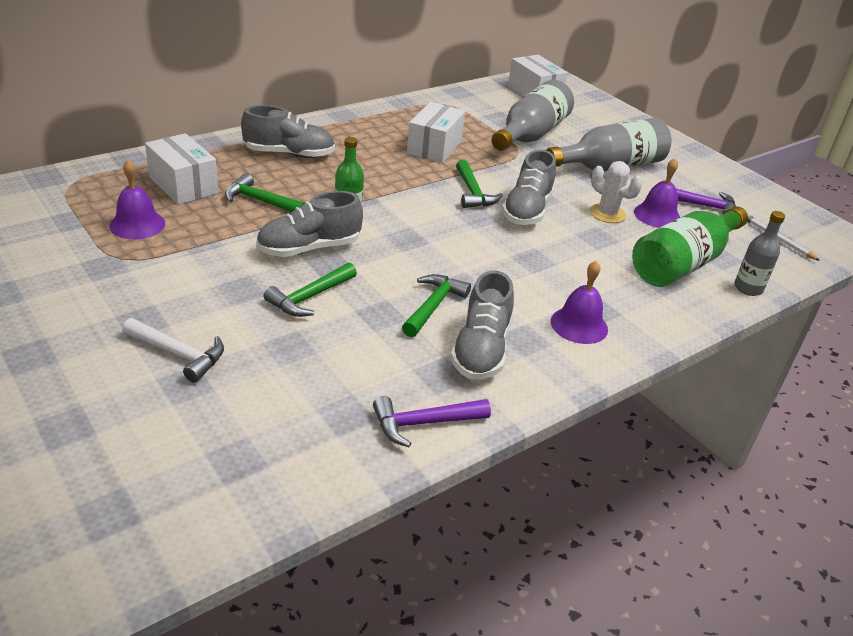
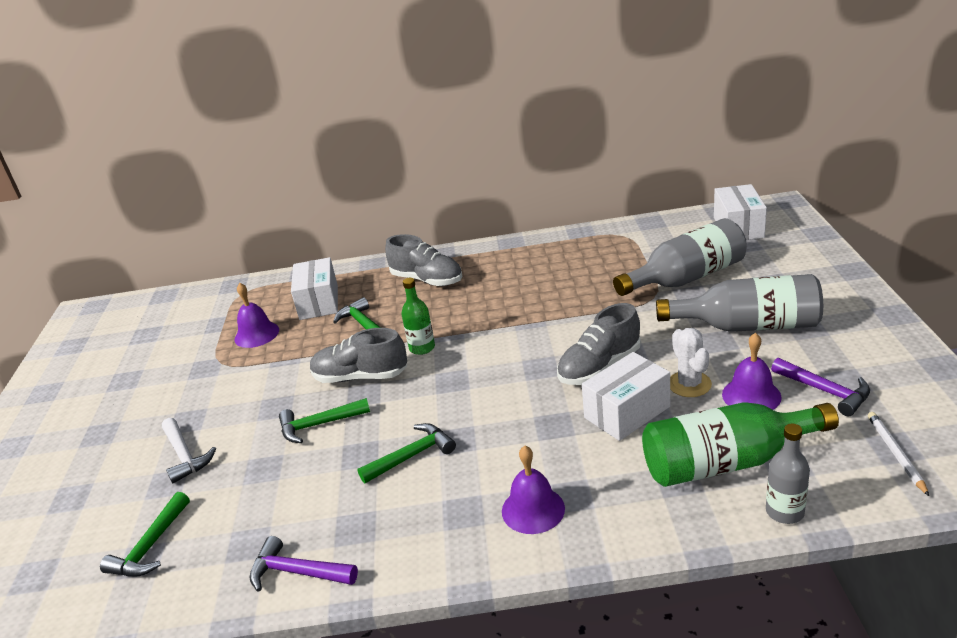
camera: 40 degrees right, 5 degrees down
(434, 147) = (567, 284): white box -> white box (627, 412)
(473, 193) = (560, 339): green hammer -> green hammer (150, 547)
(481, 350) = (412, 512): grey shoe -> none

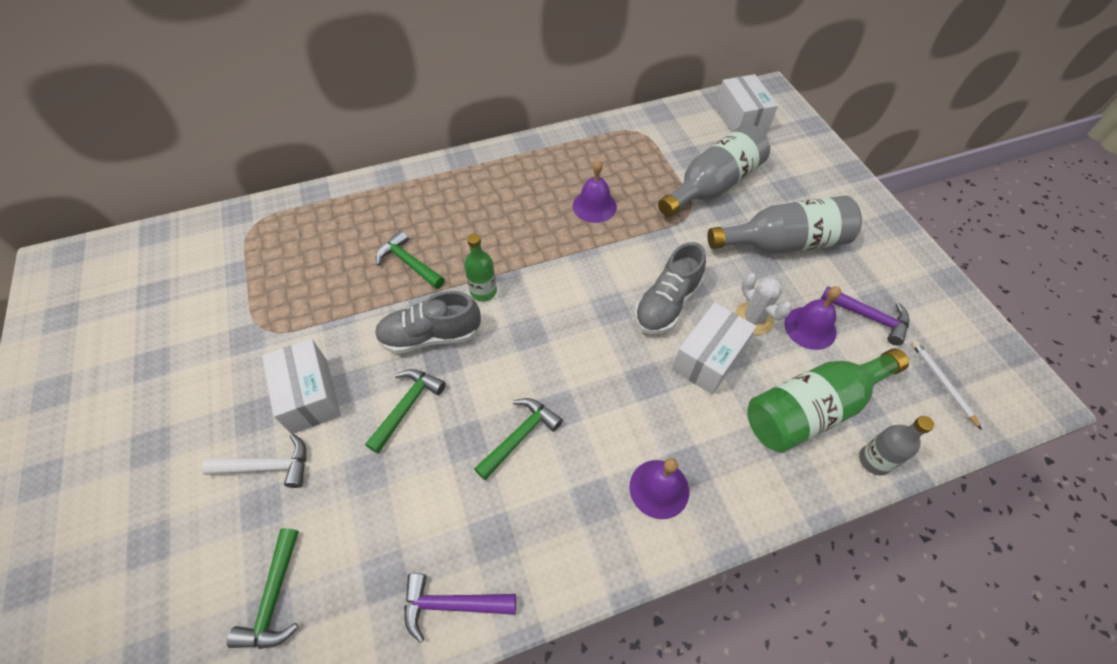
camera: 20 degrees left, 25 degrees up
(185, 456) = (268, 466): white hammer -> white hammer turned 45 degrees counterclockwise
(256, 334) = (291, 284): purple bell -> purple bell (594, 206)
(319, 302) = (348, 234): white box -> white box (309, 395)
(319, 425) = (407, 406): green hammer -> green hammer turned 150 degrees clockwise
(427, 280) = (458, 197): grey shoe -> none

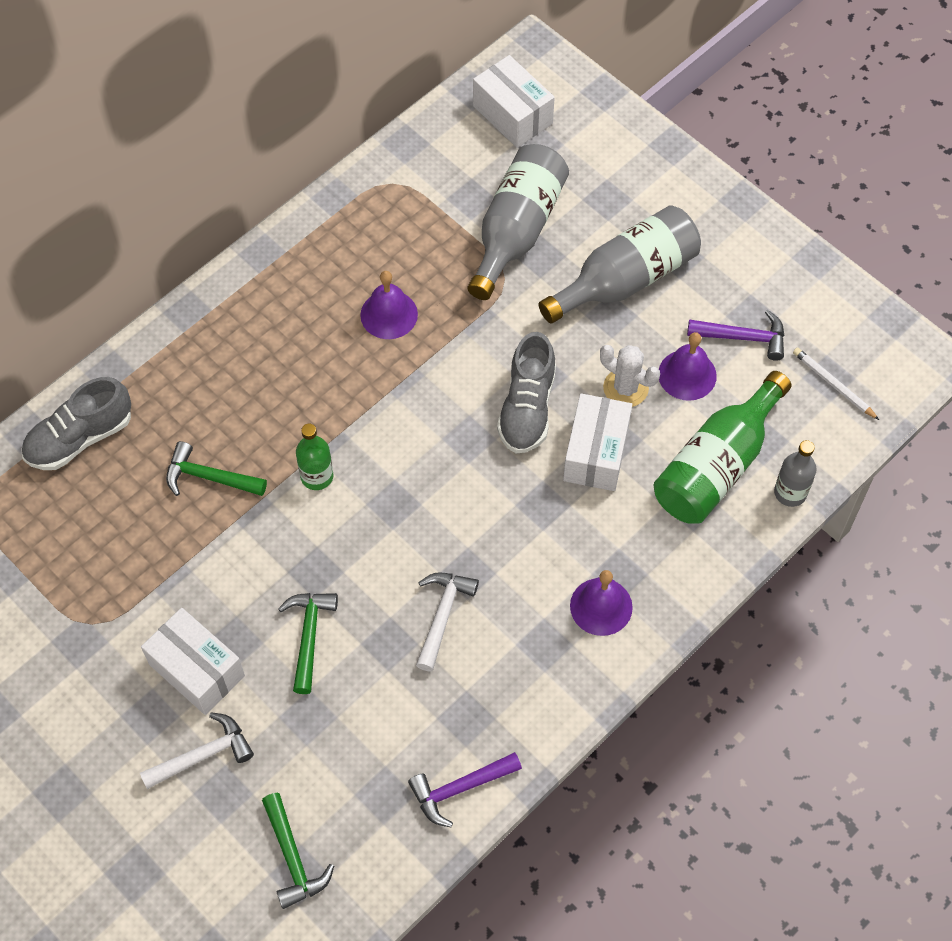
camera: 25 degrees left, 5 degrees up
(430, 336) = (288, 552): grey shoe -> grey shoe (80, 438)
(520, 436) = (442, 615): green hammer -> white hammer

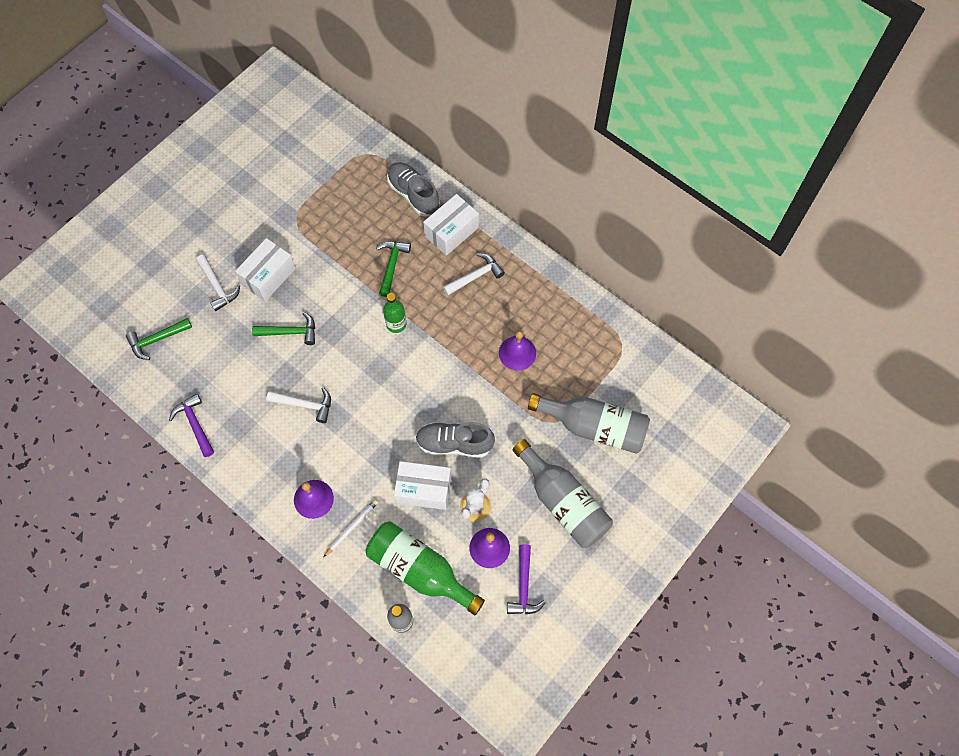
camera: 85 degrees right, 5 degrees up
(249, 359) = (475, 276): none -> white hammer
(512, 115) = (693, 417): white box -> white box (451, 232)
(833, 385) = (491, 652): white pencil -> white pencil (352, 527)

